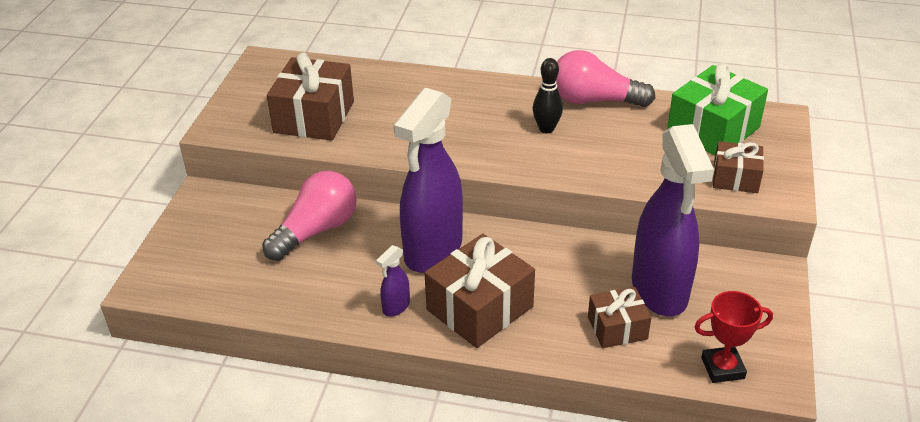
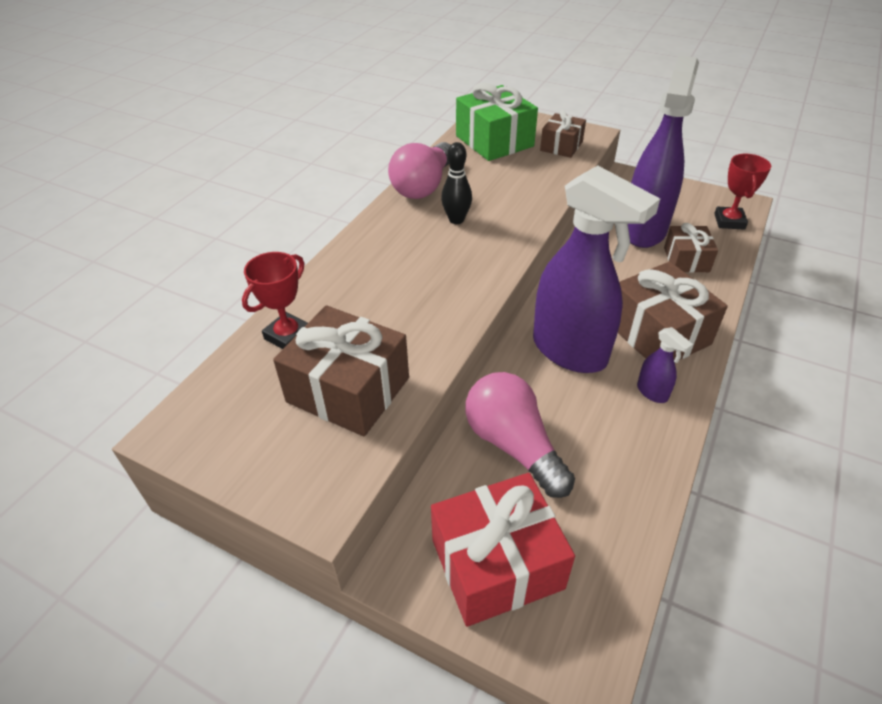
camera: 75 degrees left, 5 degrees up
(212, 236) = (497, 563): none -> red gift
(361, 79) = (288, 335): none -> red trophy
(659, 291) = (644, 230): purple spray bottle -> purple spray bottle turned 75 degrees counterclockwise

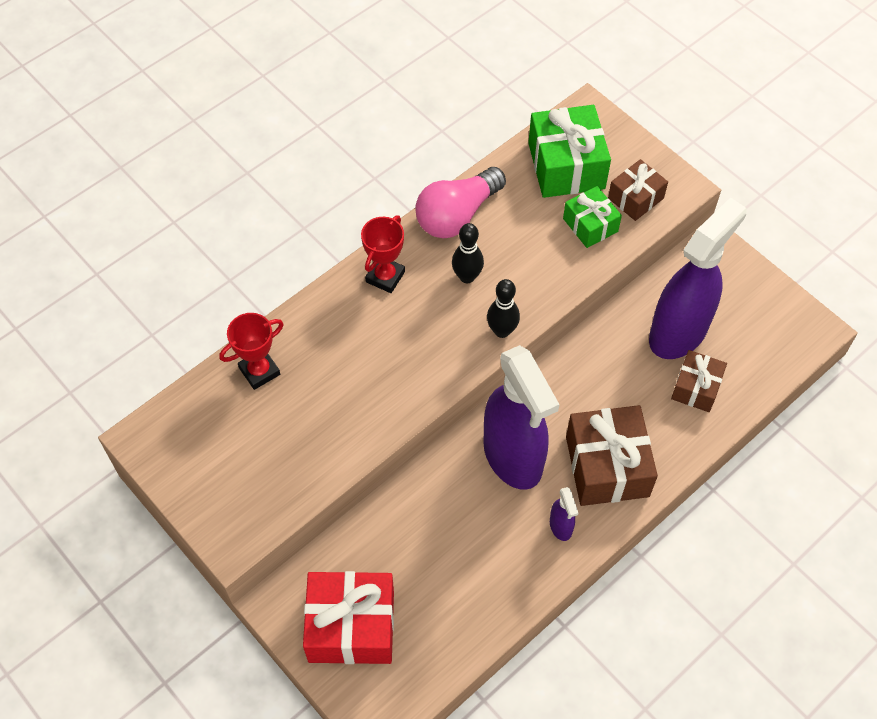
camera: 20 degrees right, 15 degrees up
(348, 389) = (288, 446): brown gift -> none
(511, 246) = (502, 331): none -> black bowling pin
(513, 445) = (413, 533): pink light bulb -> none
(537, 167) = (590, 225): none -> green gift
(729, 221) = (780, 351): red trophy -> red trophy (385, 277)

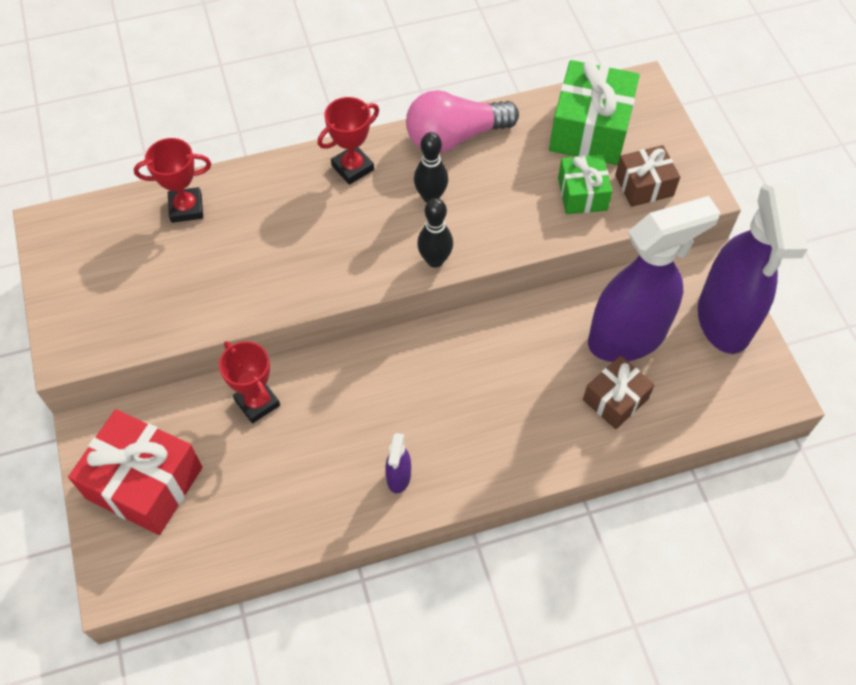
camera: 25 degrees right, 0 degrees up
(407, 516) = (257, 402): none -> red trophy
(513, 457) = (390, 390): purple spray bottle -> purple spray bottle (724, 320)
(607, 466) = (479, 438): brown gift -> none

